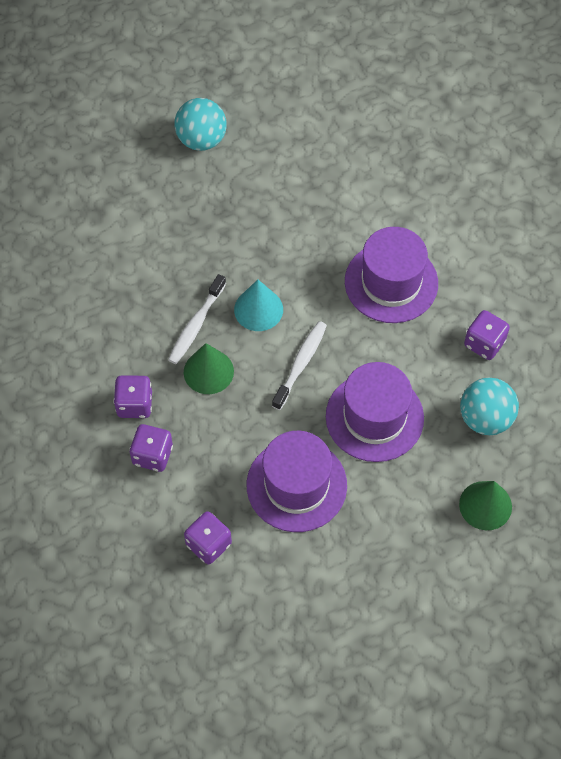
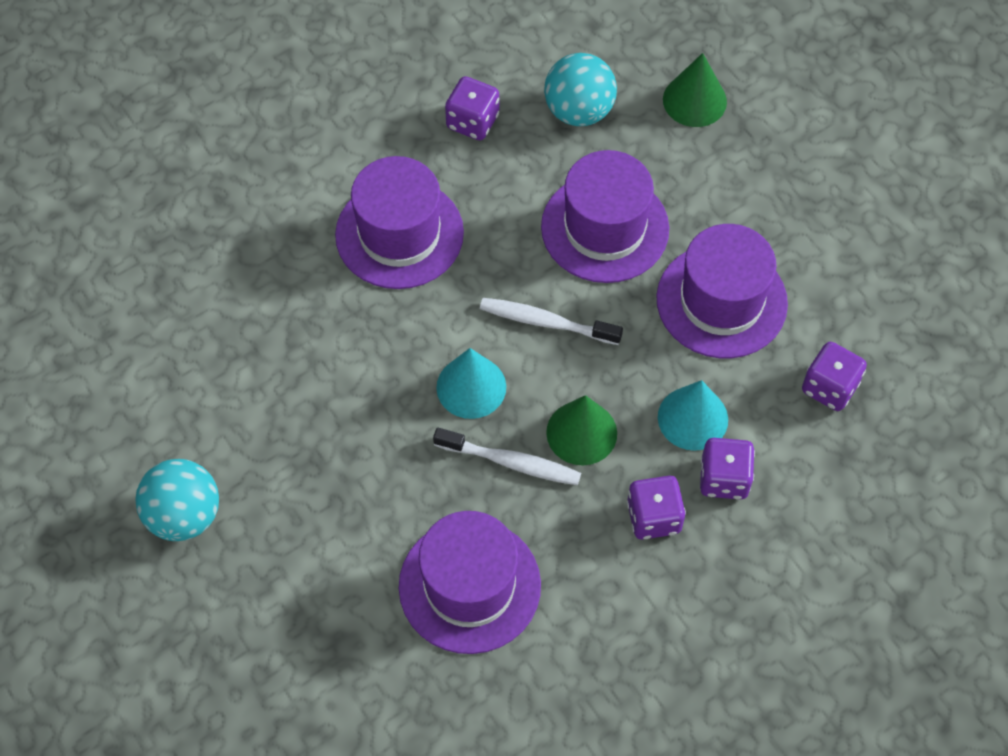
camera: 100 degrees left, 0 degrees up
(114, 287) = (469, 586): none -> purple hat
(204, 445) = (692, 418): none -> turquoise cone

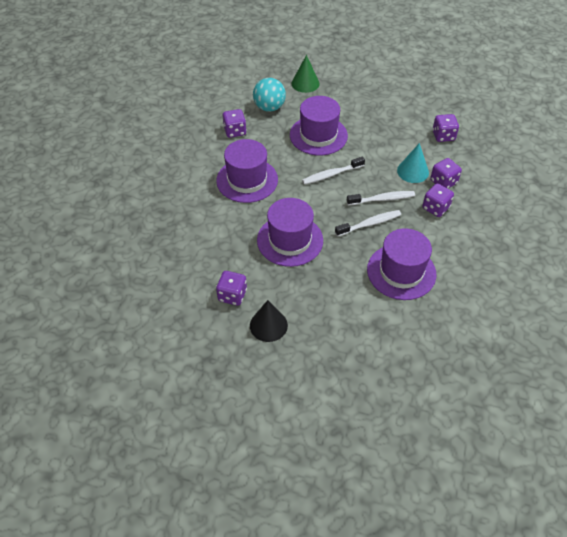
camera: 40 degrees left, 10 degrees down
(181, 425) = (232, 295): none -> purple dice
(184, 515) = (268, 325): turquoise ball -> black cone
(471, 387) = (328, 210): turquoise cone -> none
(581, 432) = (382, 199): green cone -> white toothbrush
(721, 301) = (381, 133): purple hat -> purple hat (290, 240)

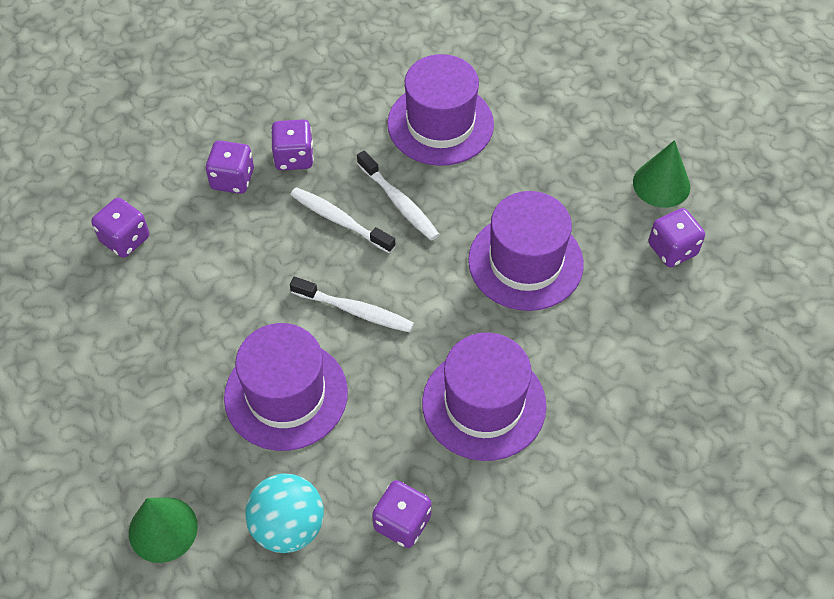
camera: 135 degrees left, 5 degrees up
(268, 325) = (661, 184): black cone -> green cone
(370, 224) = (399, 203): white toothbrush -> white toothbrush turned 150 degrees counterclockwise
(413, 171) = (245, 224): turquoise cone -> none

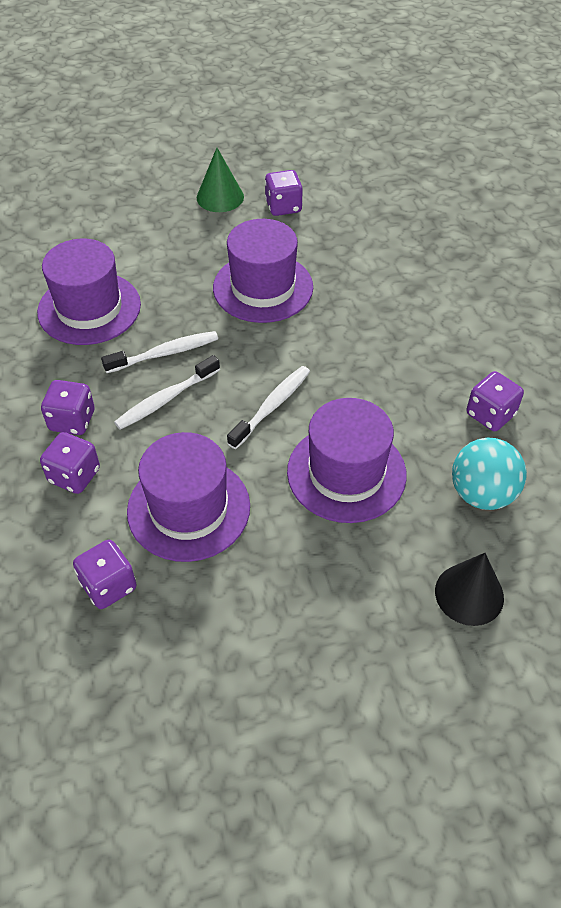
camera: 75 degrees left, 5 degrees down
(163, 529) = (469, 594): green cone -> black cone
(484, 404) = (391, 341): purple hat -> purple hat (188, 508)

